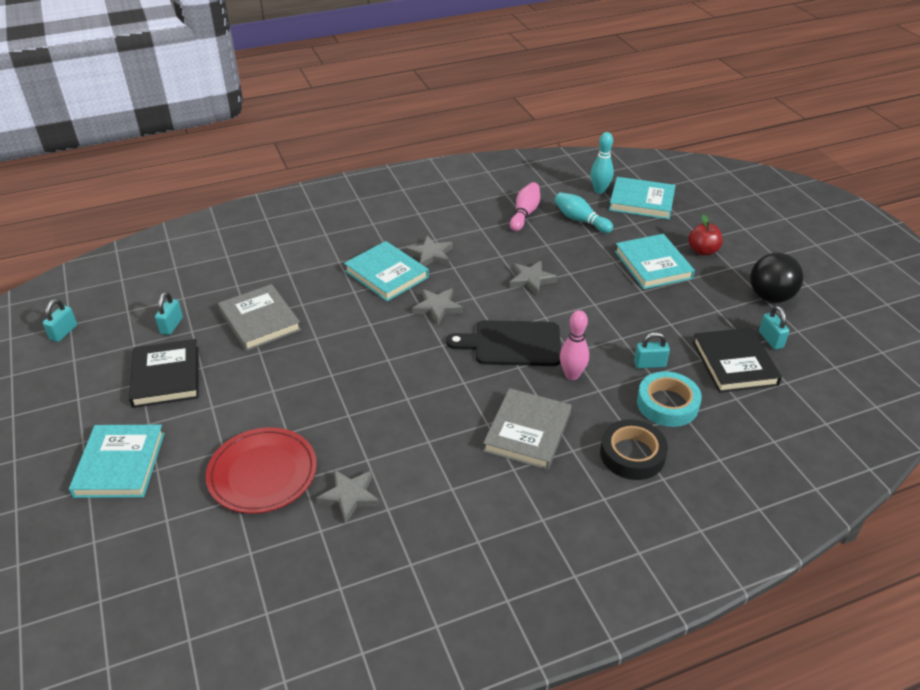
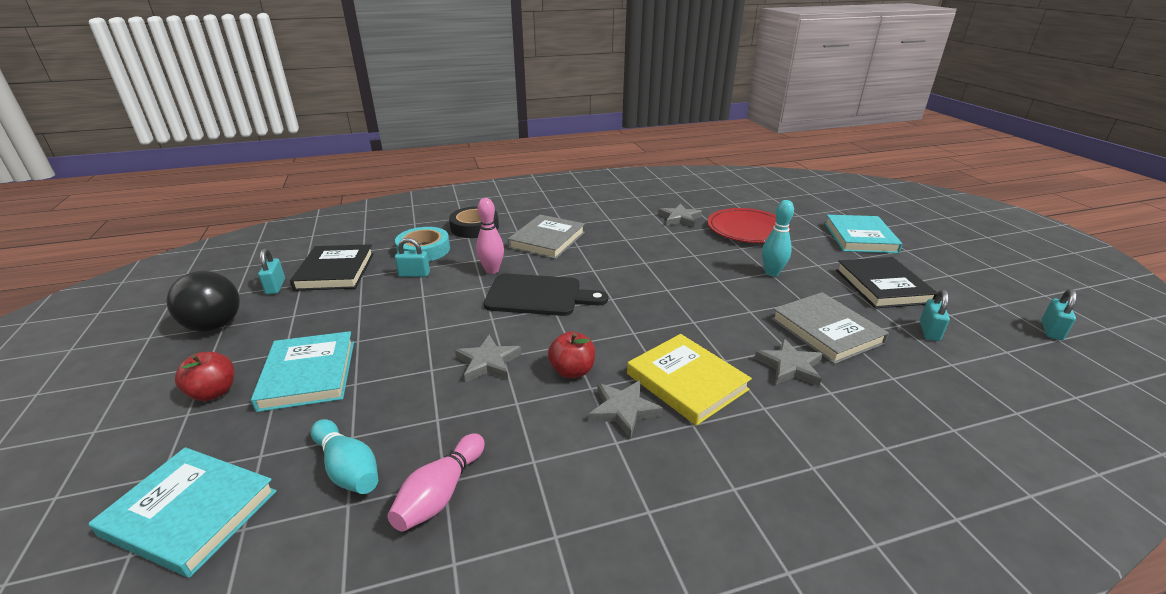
camera: 175 degrees left, 10 degrees down
(387, 274) = (686, 382): turquoise book -> yellow book
(437, 308) = (616, 334): grey star -> grey star (789, 366)
(468, 277) = (572, 371): none -> red apple
(599, 190) = (242, 558): turquoise bowling pin -> turquoise bowling pin (772, 273)

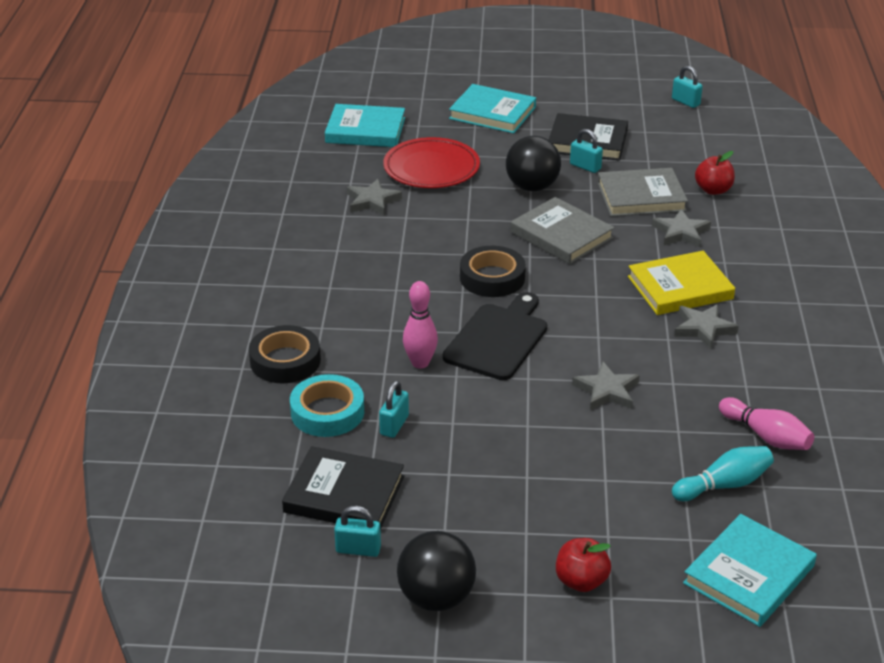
camera: 70 degrees left, 5 degrees up
(308, 374) = (577, 512): turquoise book -> turquoise book (365, 130)
(547, 240) = (365, 308): grey book -> grey book (561, 235)
(572, 371) = (640, 344): red apple -> red apple (713, 190)
(621, 278) = (492, 278): none -> black tape
(772, 273) = (532, 187): turquoise bowling pin -> black ball
(929, 331) = (663, 151): turquoise padlock -> turquoise padlock (585, 167)

